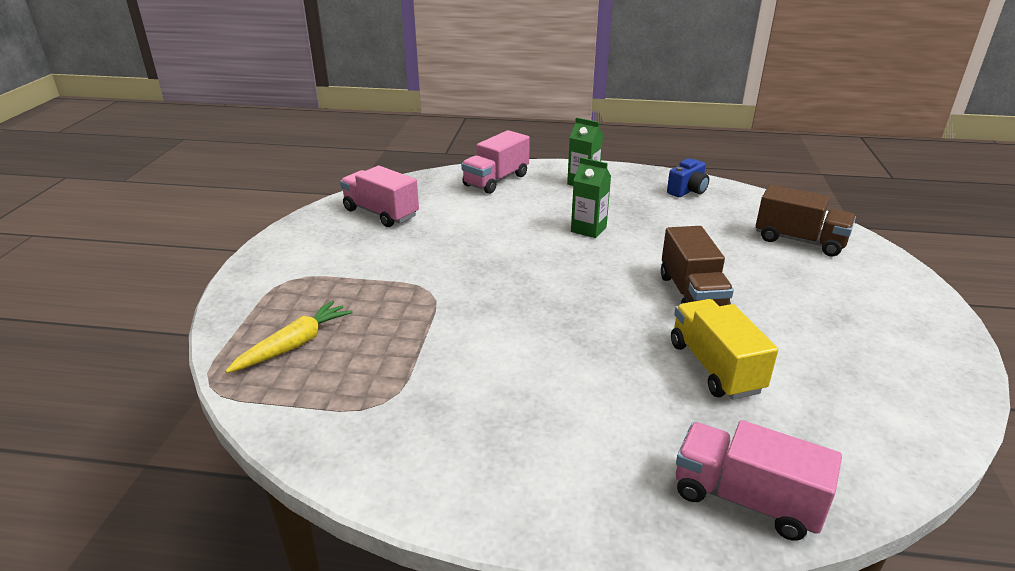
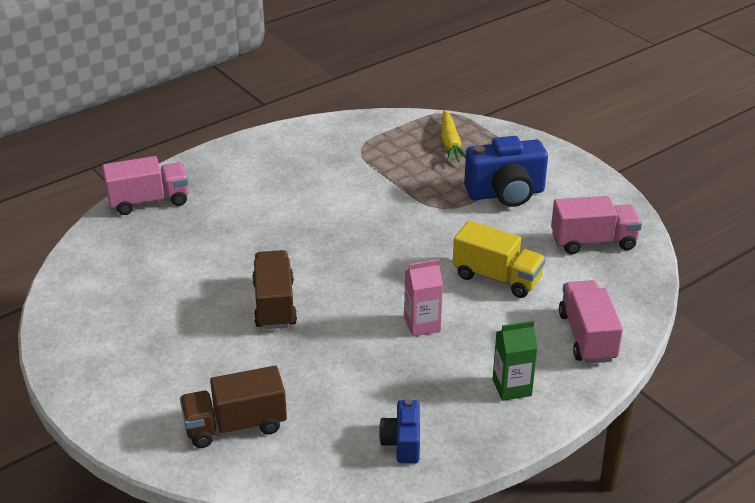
camera: 135 degrees right, 5 degrees up
(359, 272) = (506, 193): none -> blue camera
(588, 229) = (422, 325): green carton -> pink carton
(692, 294) = (274, 304): brown truck -> brown truck turned 45 degrees clockwise
(715, 367) = (213, 257): yellow truck -> yellow truck (497, 278)

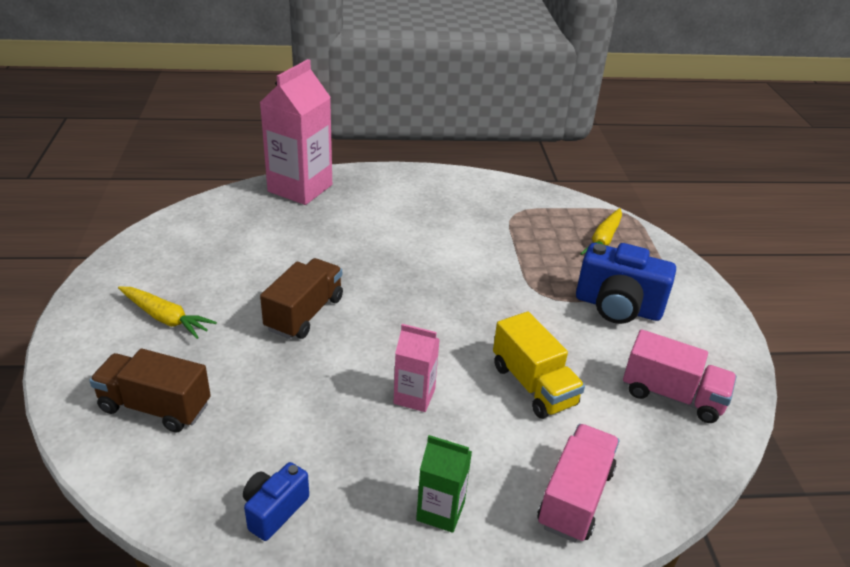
camera: 30 degrees right, 0 degrees up
(149, 201) = (300, 188): pink truck -> pink carton
(161, 361) = (165, 318): none -> yellow carrot

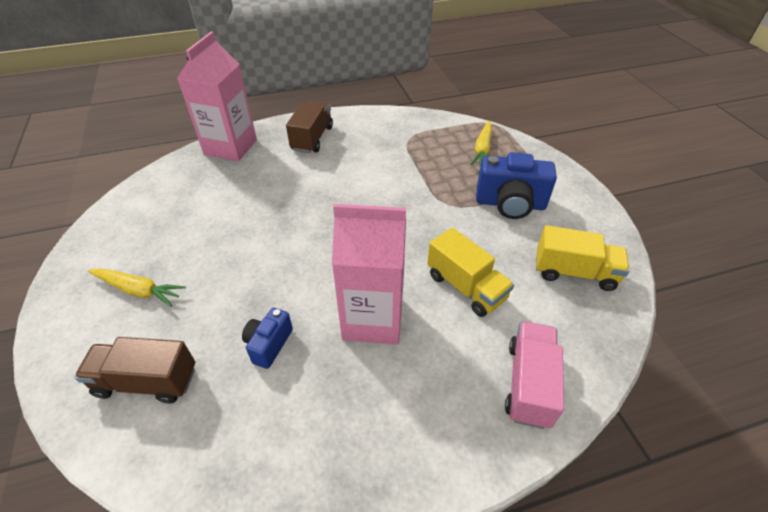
camera: 10 degrees left, 10 degrees up
(274, 510) = (279, 461): blue camera -> blue camera (269, 344)
(304, 314) = (261, 261): brown truck -> brown truck (312, 138)
(414, 396) = (373, 319): pink carton -> pink carton, size x1.93
(440, 511) = (423, 425): green carton -> none
(672, 395) = (574, 272): pink truck -> yellow truck

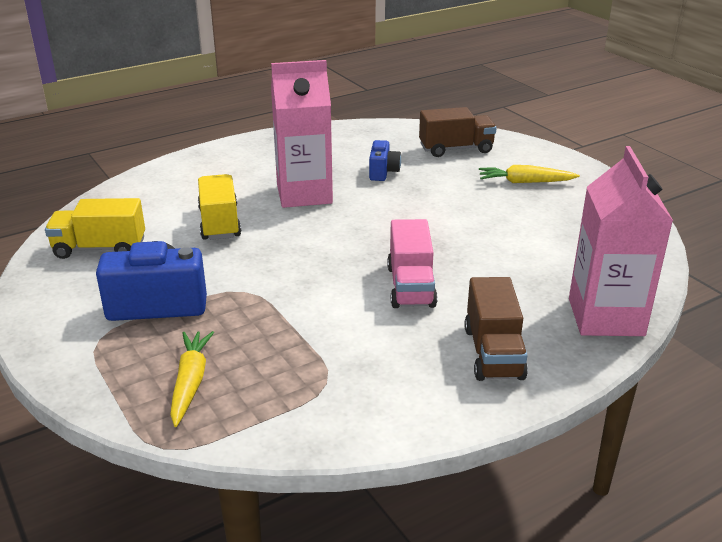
camera: 165 degrees right, 15 degrees down
(466, 287) = (219, 223): yellow truck -> yellow truck turned 45 degrees clockwise
(528, 383) = (169, 181): pink truck -> pink truck (410, 286)

